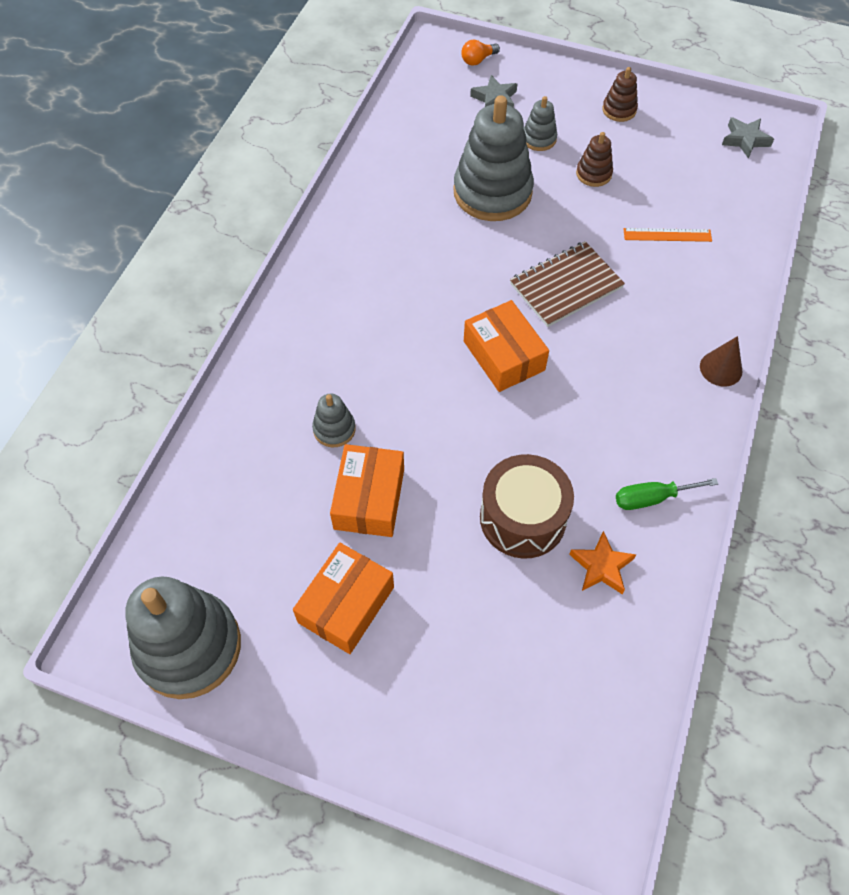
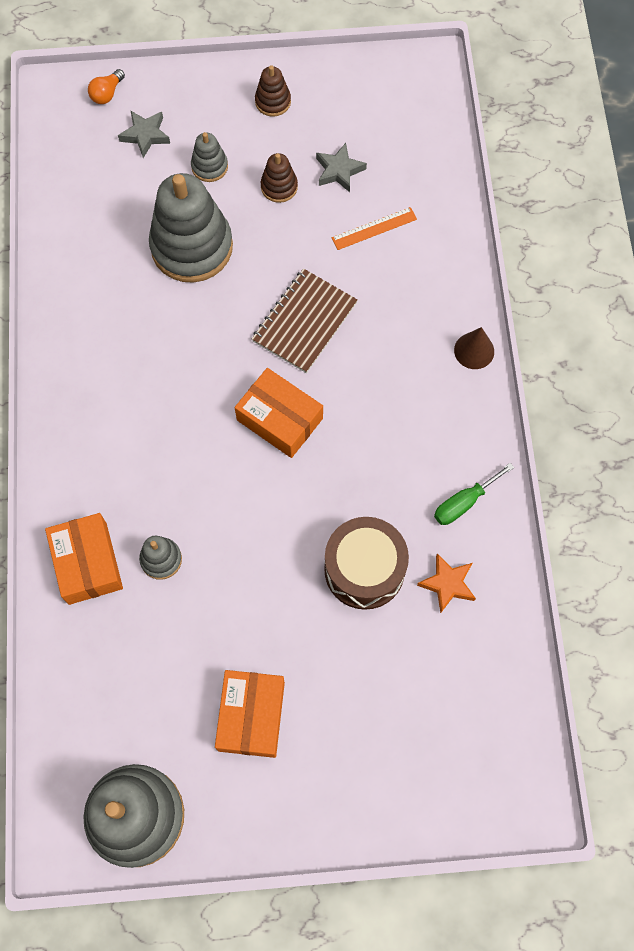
camera: 25 degrees left, 10 degrees up
(369, 498) = (224, 611): orange box -> orange box (87, 563)
(745, 140) = (405, 91): grey star -> grey star (339, 171)

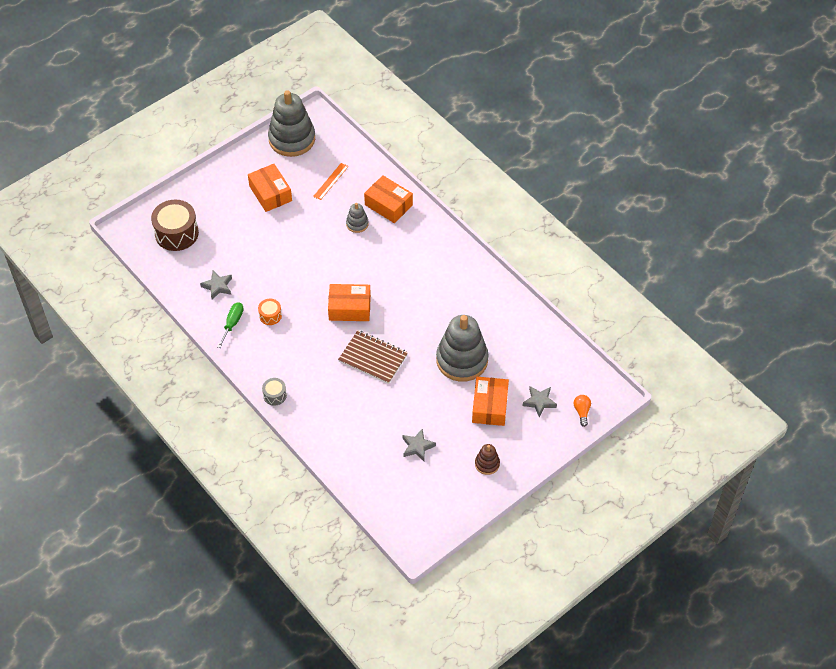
camera: 145 degrees right, 15 degrees down
(209, 166) = (489, 406): grey stacking toy -> orange box
(279, 187) = (443, 418): brown stacking toy -> none
(305, 322) = (373, 358): brown notebook -> brown notebook turned 60 degrees counterclockwise
(364, 569) = (261, 271): brown drum -> brown drum (176, 233)
(374, 228) = (373, 426): orange ruler -> orange ruler (331, 181)
(400, 480) = (270, 315): none -> orange drum
(447, 584) = (217, 286): orange star -> grey star
(474, 350) = (275, 395): brown cone -> grey drum

